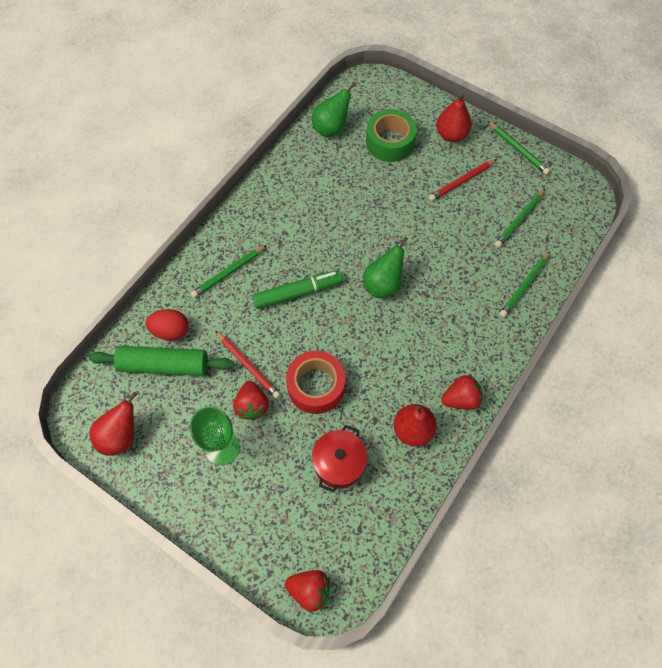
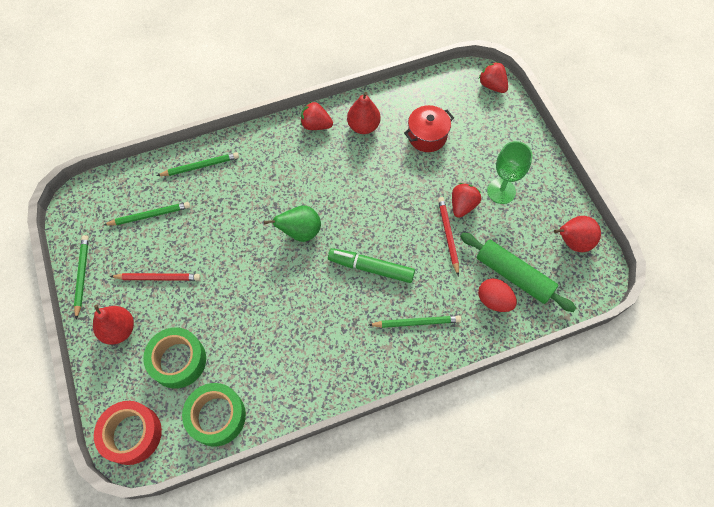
camera: 145 degrees left, 0 degrees up
(316, 386) = (407, 191): red tape -> red tape (132, 434)
(331, 128) = (217, 416): green pear -> green tape

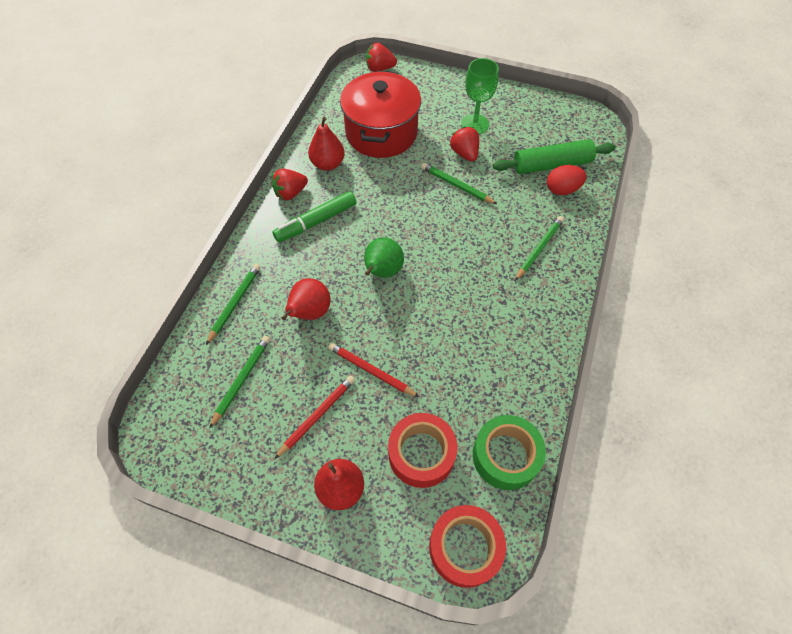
camera: 50 degrees left, 5 degrees down
(82, 275) = (245, 487): green pencil -> green pencil (456, 185)
(178, 360) = (421, 454): green tape -> red tape
(371, 268) = (463, 246): green marker -> green marker (316, 222)
(427, 136) = (381, 133): red pot -> red pot, size x1.79
(448, 235) = (481, 179): red pencil -> red pencil (371, 371)
(572, 242) = (554, 116): red pear -> red pear (310, 312)

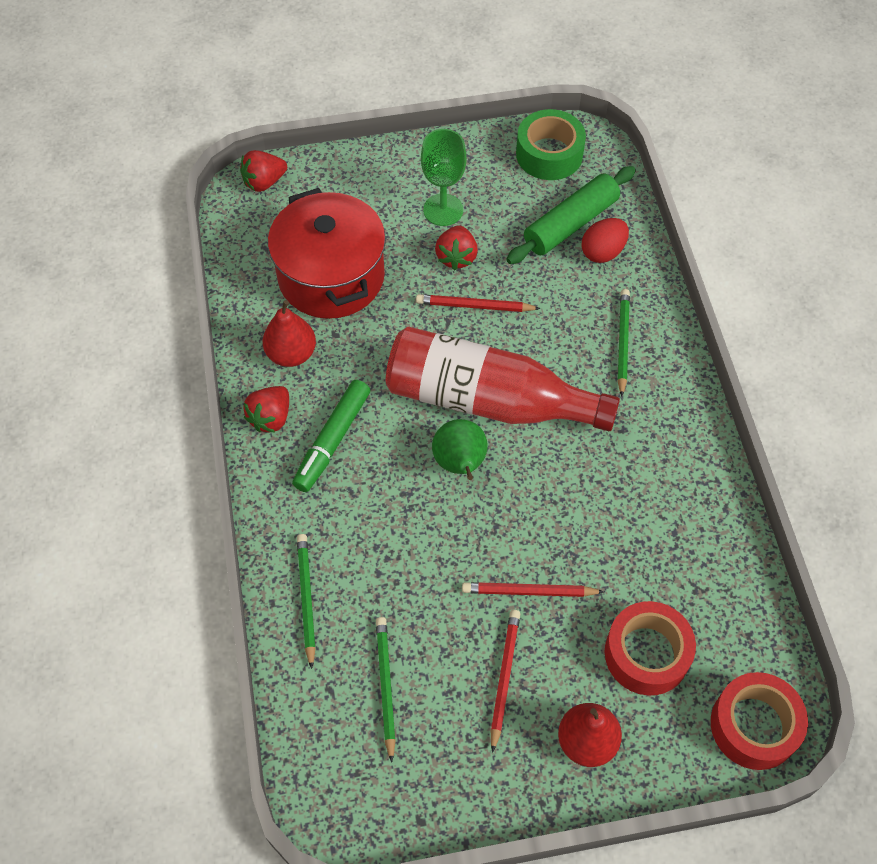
camera: 30 degrees left, 0 degrees up
(310, 312) = (408, 561): red pear -> none
(426, 243) = (488, 400): none -> red bottle
(456, 185) = (474, 306): green pencil -> red pencil
(464, 153) = (456, 257): red strawberry -> red strawberry turned 120 degrees counterclockwise
(505, 456) = (734, 605): green tape -> green tape (549, 154)

